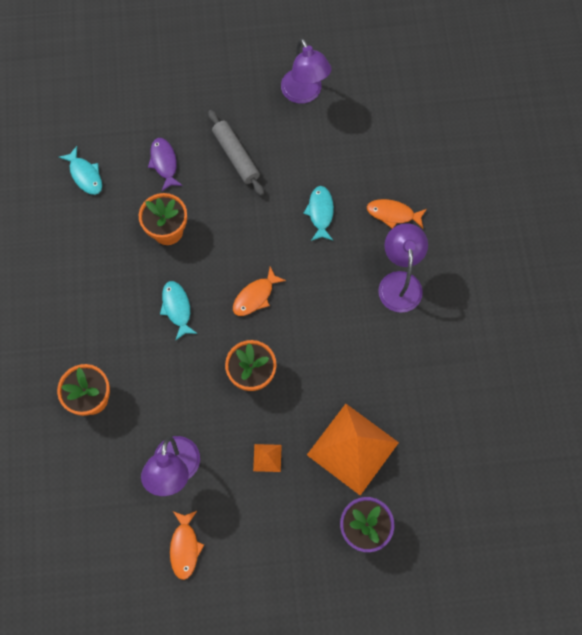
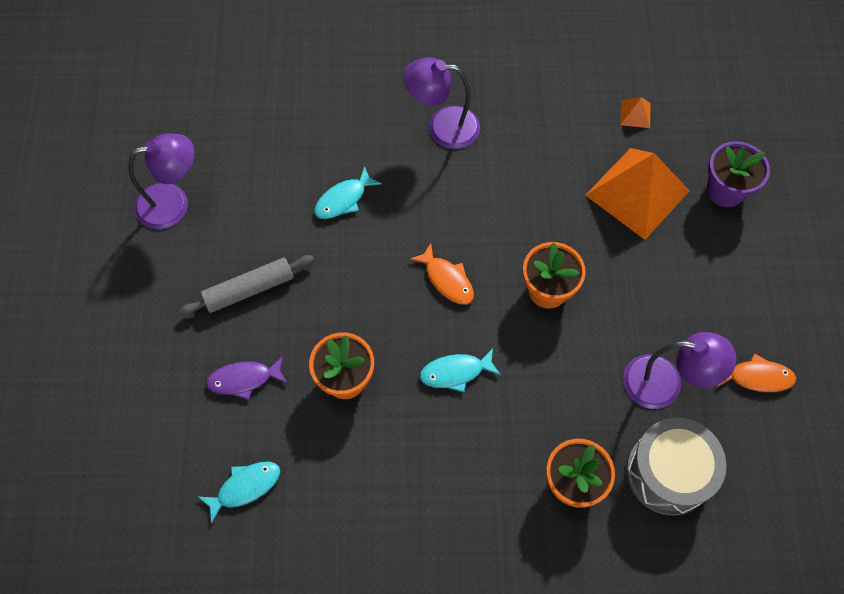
camera: 85 degrees left, 5 degrees down
(101, 471) = (668, 473): none -> grey drum
(267, 457) = (648, 281): orange pyramid -> orange pyramid (635, 114)
(320, 212) = (343, 199): turquoise fish -> turquoise fish turned 45 degrees counterclockwise
(393, 214) = (356, 124): orange fish -> none

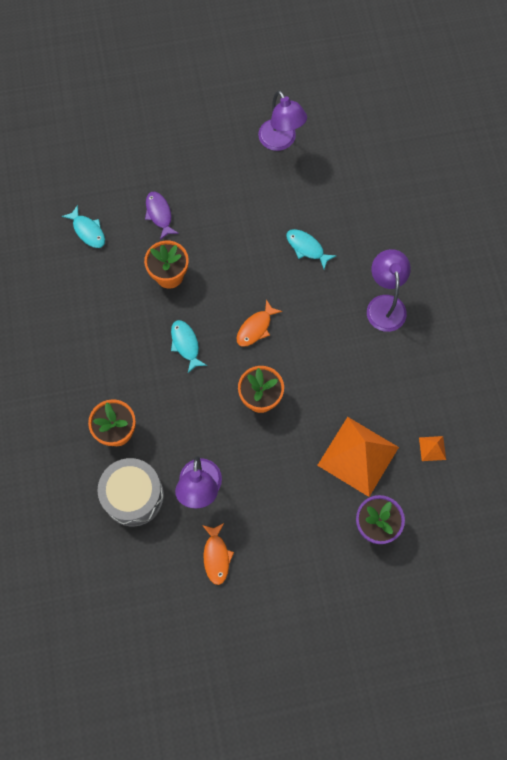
camera: 80 degrees right, 5 degrees up
(249, 289) = (224, 203): grey rolling pin -> none

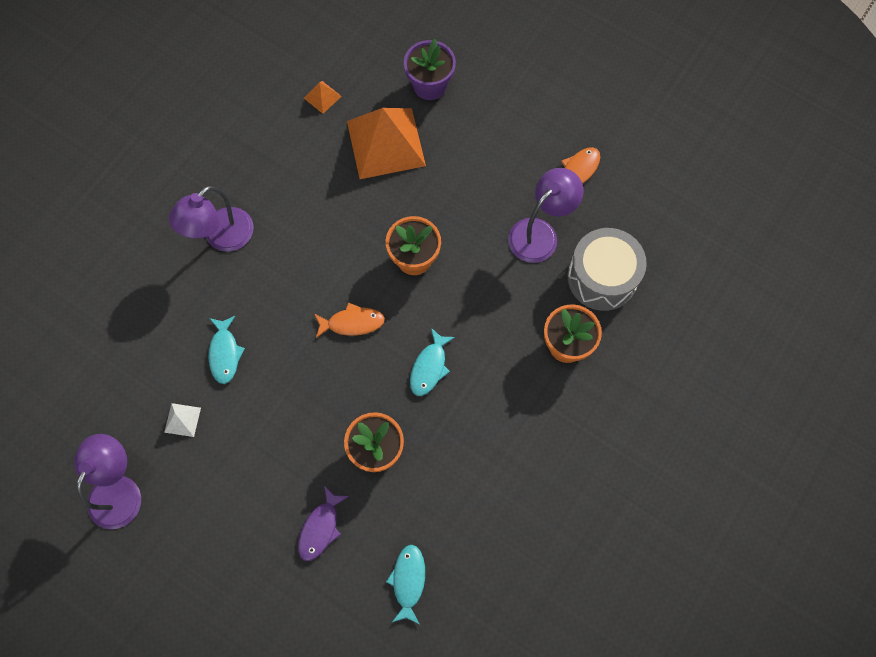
camera: 135 degrees left, 0 degrees up
(289, 198) = (182, 420): none -> white pyramid

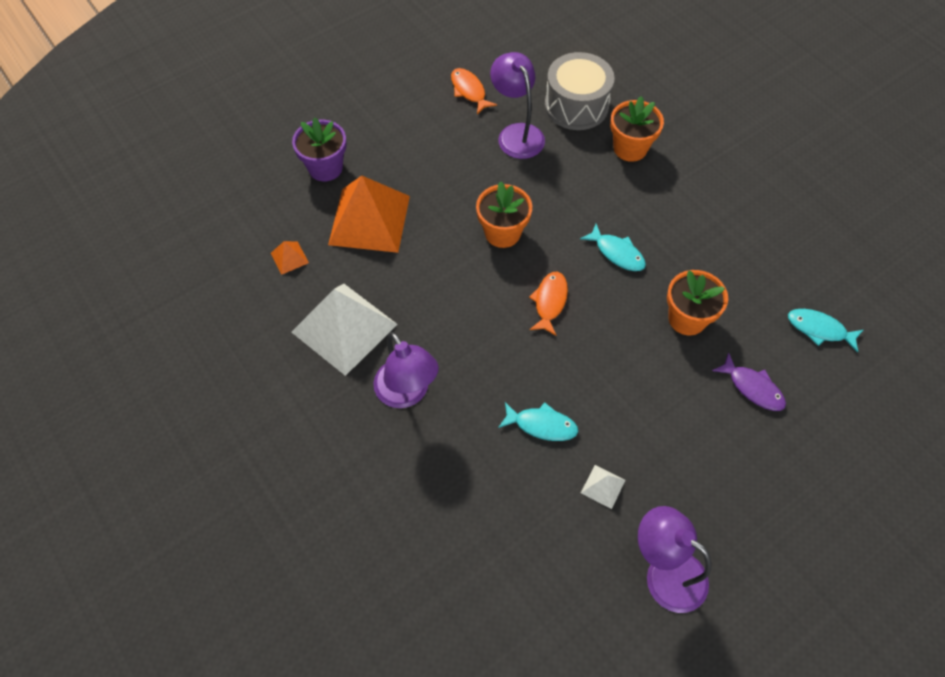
camera: 70 degrees left, 10 degrees down
(267, 166) = (344, 328): none -> white pyramid

